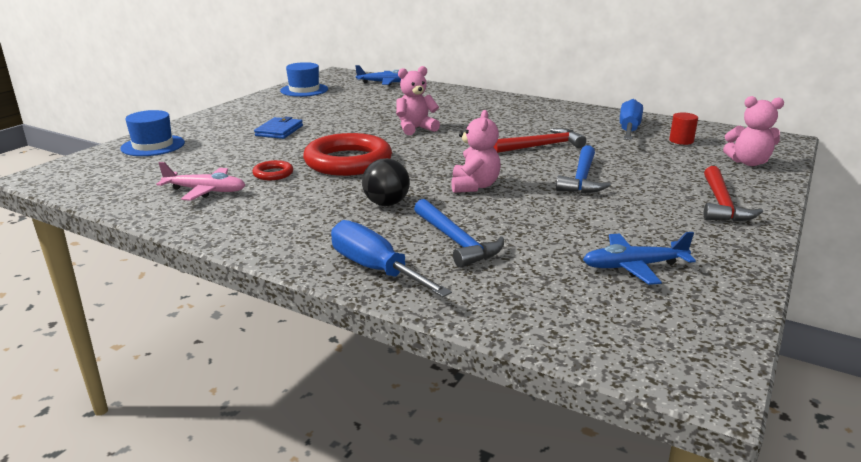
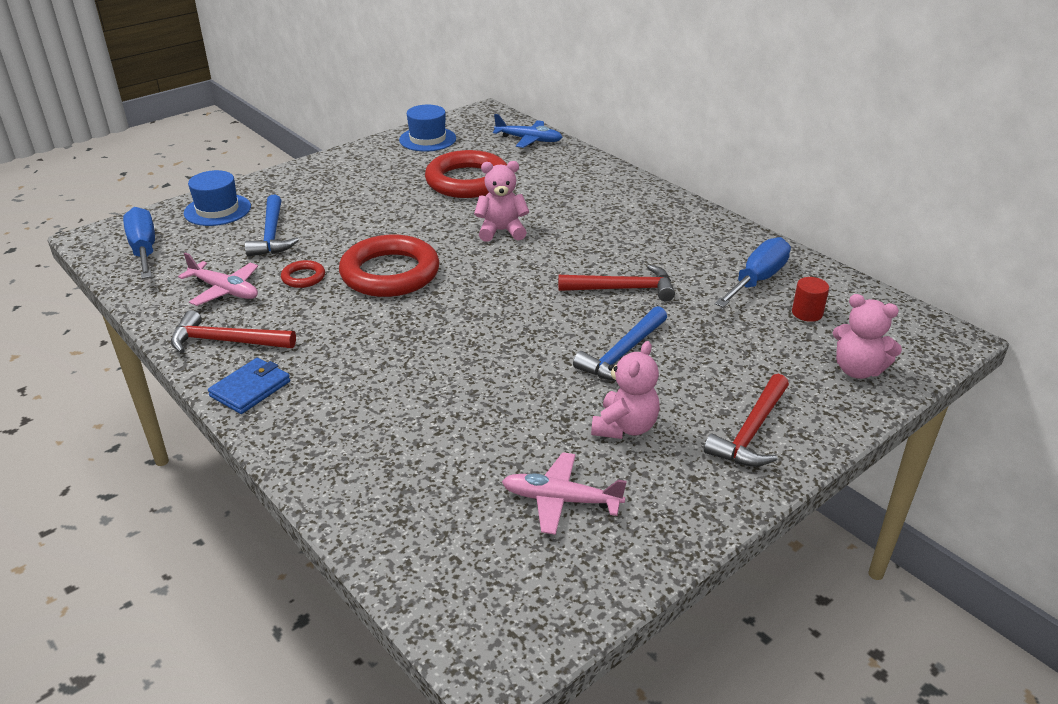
camera: 20 degrees right, 10 degrees up
(237, 221) = (226, 341): none -> red hammer
(279, 131) = (354, 208): blue wallet -> blue wallet (250, 389)
(360, 107) = (467, 181): none -> red ring
(375, 269) = (306, 437): blue screwdriver -> blue screwdriver (144, 249)
(386, 203) = (382, 347): black ball -> none
(456, 241) = (410, 419): blue hammer -> blue hammer (272, 235)
(474, 186) = (492, 340): pink teddy bear -> pink teddy bear (625, 427)
(634, 266) = (561, 500): blue plane -> pink plane

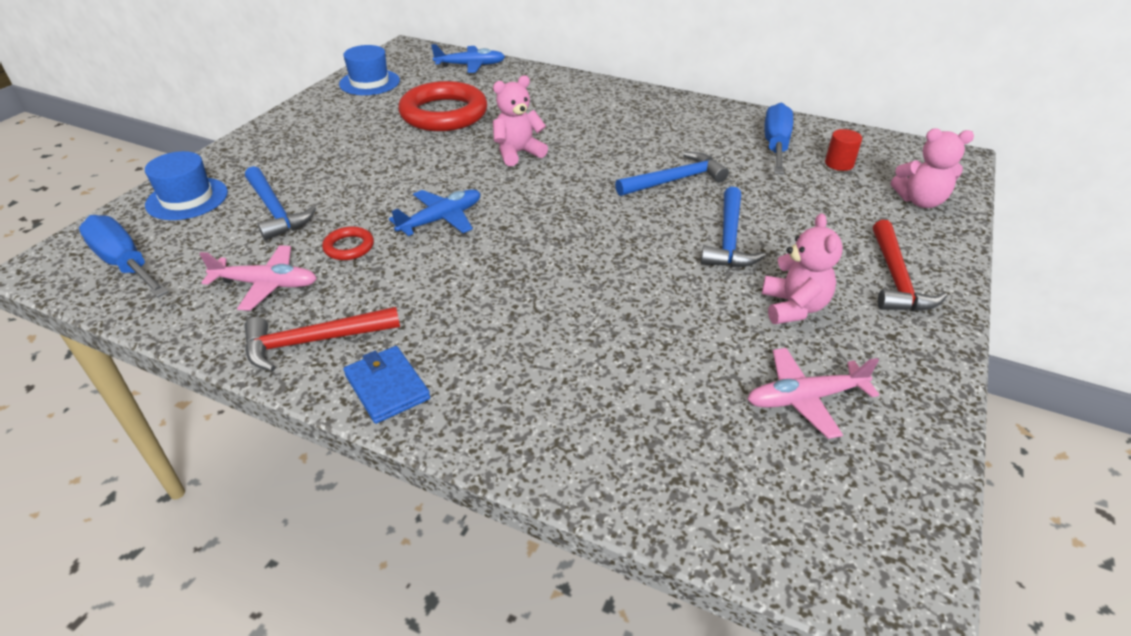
camera: 25 degrees left, 5 degrees up
(250, 389) = (387, 387): blue wallet -> blue wallet turned 45 degrees counterclockwise
(390, 273) = (441, 219): red ring -> blue plane
(623, 289) = (674, 180): red hammer -> blue hammer

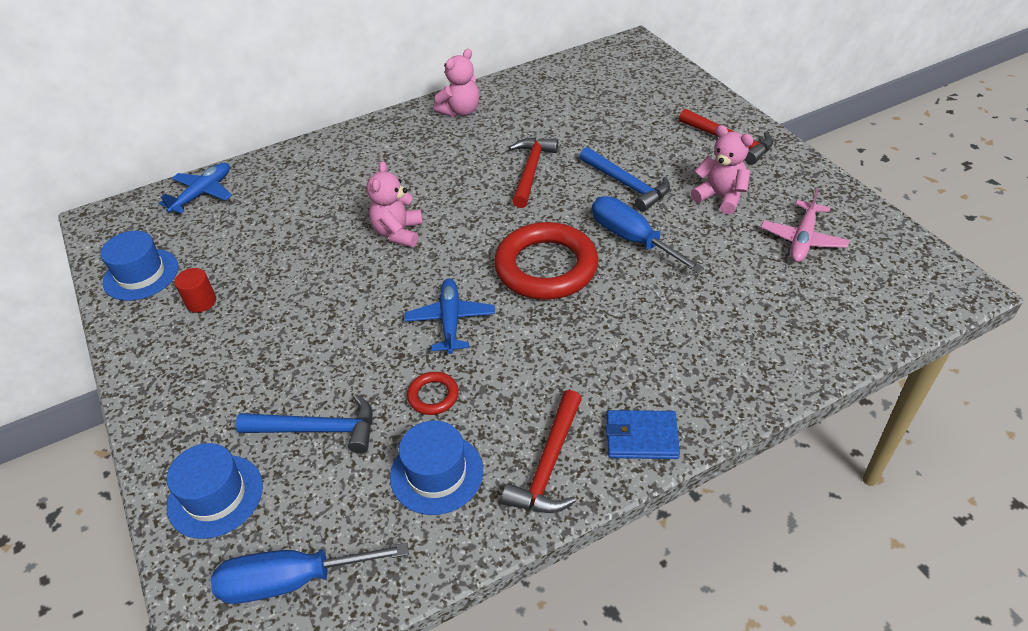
camera: 50 degrees left, 5 degrees up
(266, 284) = (436, 473): pink plane -> blue hat
(444, 113) = (274, 248): red ring -> red ring (546, 267)
(674, 180) = (531, 171): blue hammer -> red hammer
(775, 145) = (539, 102): blue screwdriver -> blue screwdriver (632, 239)
(839, 164) = (591, 90): red cylinder -> red cylinder (201, 302)
(920, 201) = (665, 85): pink teddy bear -> pink teddy bear (460, 111)

